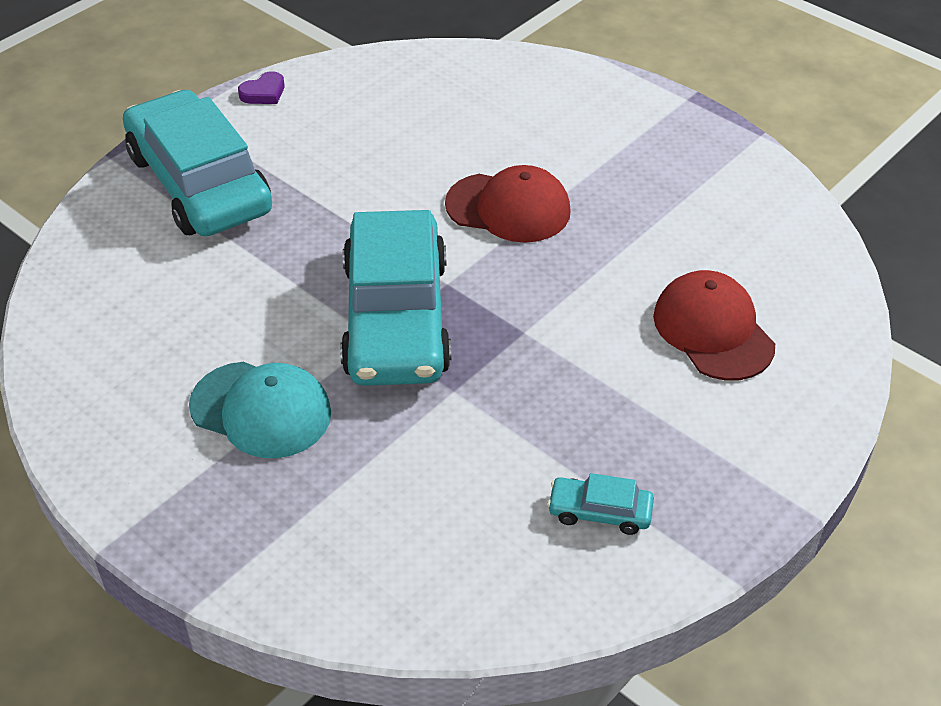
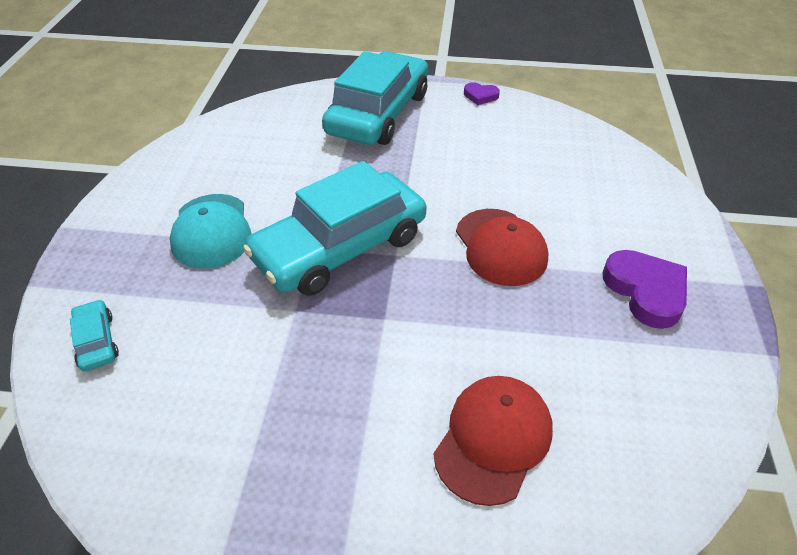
camera: 55 degrees right, 0 degrees up
(600, 512) = (229, 461): turquoise car -> turquoise car (96, 341)
(644, 155) = (645, 291): none -> purple heart

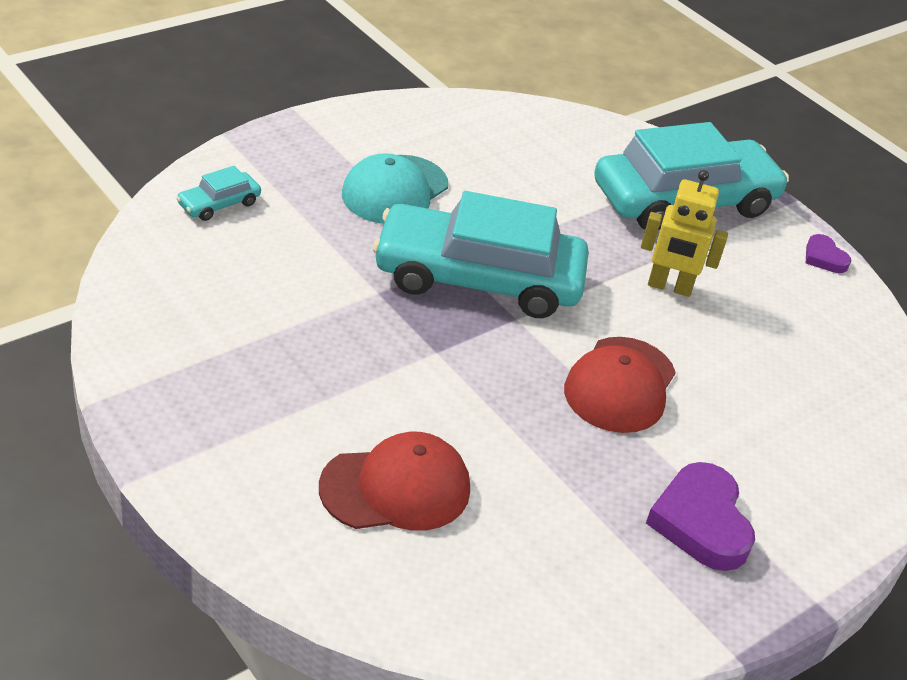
camera: 40 degrees right, 5 degrees down
(96, 341) = (219, 204): turquoise car -> turquoise car turned 150 degrees counterclockwise
(440, 168) = (669, 287): none -> yellow robot
(645, 291) = (701, 522): purple heart -> purple heart turned 150 degrees clockwise

